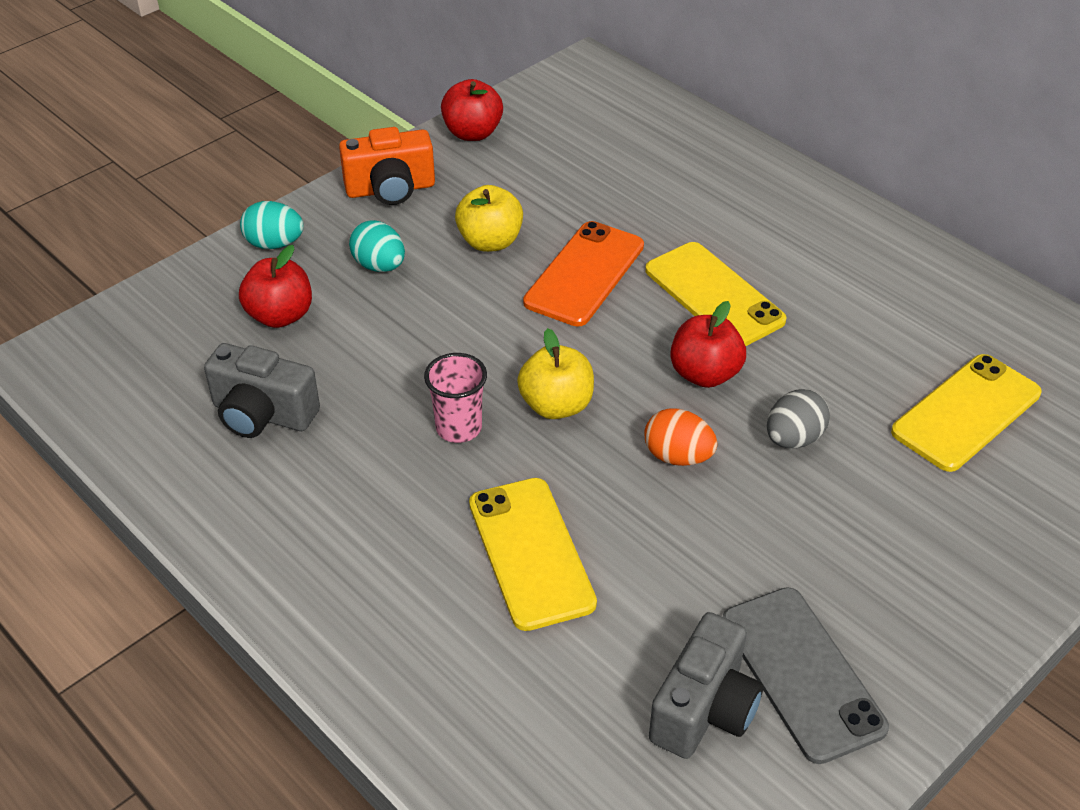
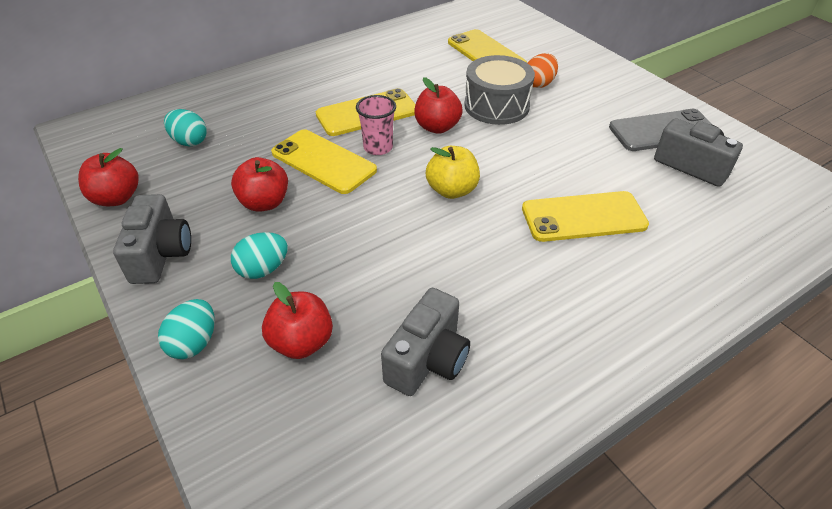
camera: 80 degrees left, 0 degrees up
(390, 189) = (161, 254): orange camera -> grey camera
(458, 428) = (465, 239): pink cup -> pink cup (378, 147)
(490, 242) = (264, 203): yellow apple -> red apple
(584, 274) = (323, 162): orange phone -> yellow phone
(591, 154) = (189, 141): none -> turquoise egg
(678, 456) = (505, 147): orange egg -> orange egg (539, 84)
(793, 438) = (496, 106): grey egg -> grey drum

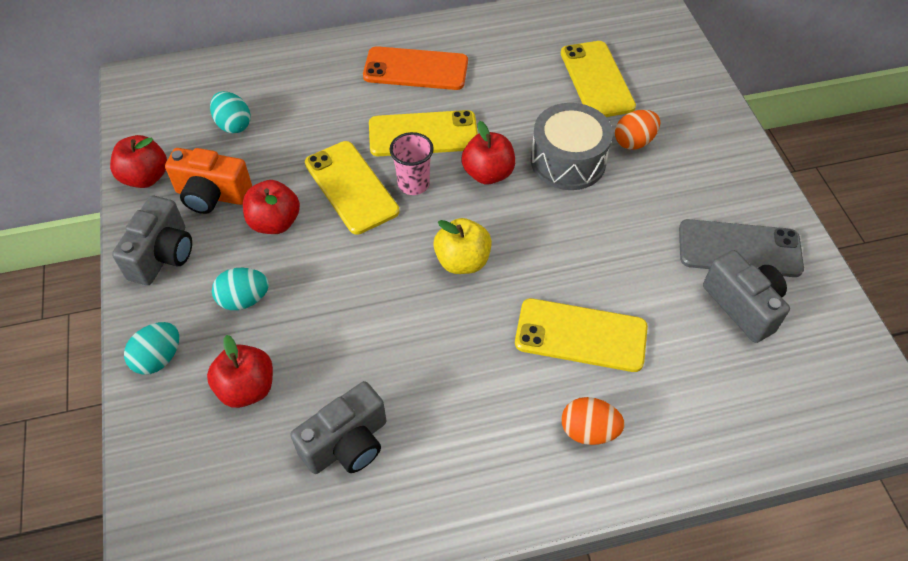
camera: 20 degrees right, 10 degrees up
(192, 196) = (212, 195): none -> orange camera
(337, 74) = (416, 69): none -> orange phone
(636, 284) = (588, 430): none -> orange egg

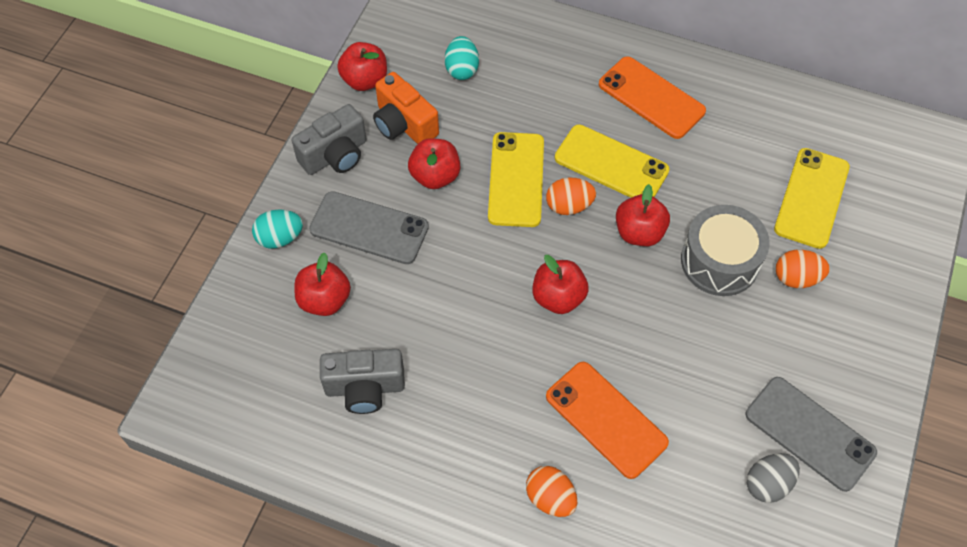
camera: 35 degrees right, 5 degrees up
(244, 299) = (369, 228): turquoise egg -> grey phone
(413, 184) = (569, 206): pink cup -> orange egg
(462, 261) = (558, 297): yellow apple -> red apple
(581, 335) = (606, 419): yellow phone -> orange phone
(743, 306) = (768, 484): grey camera -> grey egg

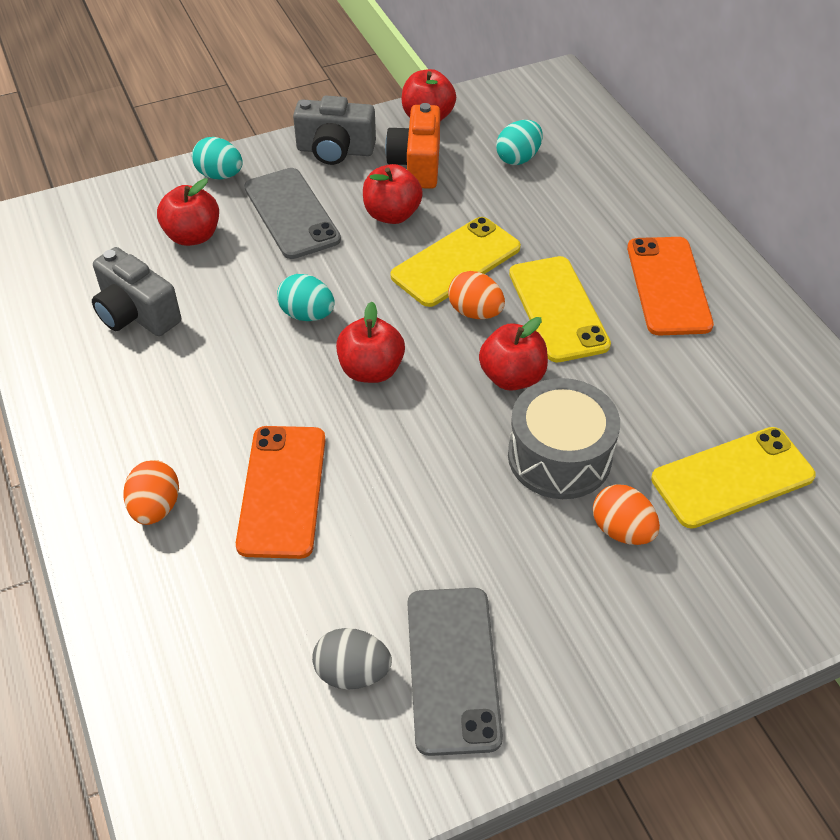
camera: 45 degrees right, 10 degrees down
(473, 293) = (307, 314): none -> turquoise egg

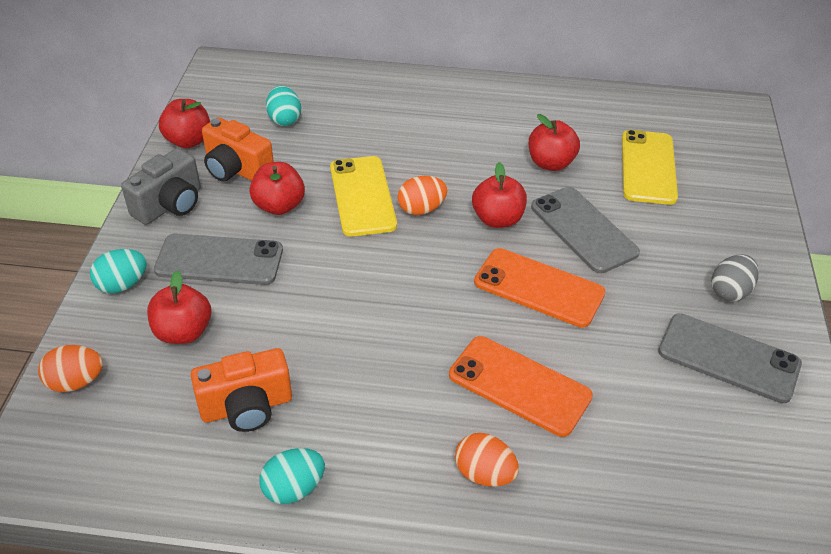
camera: 60 degrees left, 5 degrees down
(136, 314) = (247, 407): grey camera -> orange camera
(307, 314) = (345, 297): turquoise egg -> turquoise egg (294, 488)
(352, 672) = (707, 412): grey egg -> grey egg (730, 291)
(371, 370) = (434, 286): red apple -> red apple (550, 163)
(558, 309) = (452, 170): yellow phone -> none
(559, 456) = (583, 230): grey drum -> grey phone
(621, 530) = (660, 231): orange egg -> orange egg (76, 382)
(668, 286) = (472, 115): orange phone -> orange phone (539, 288)

